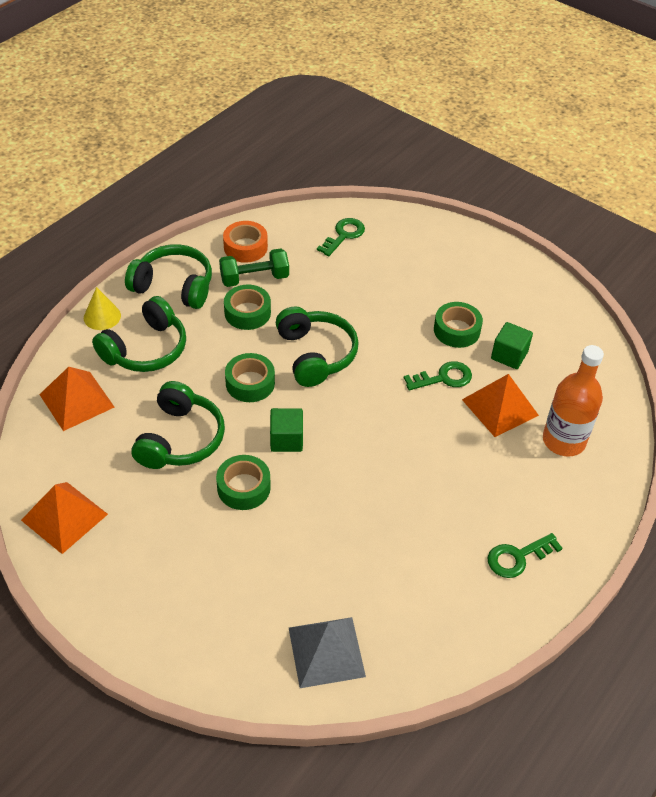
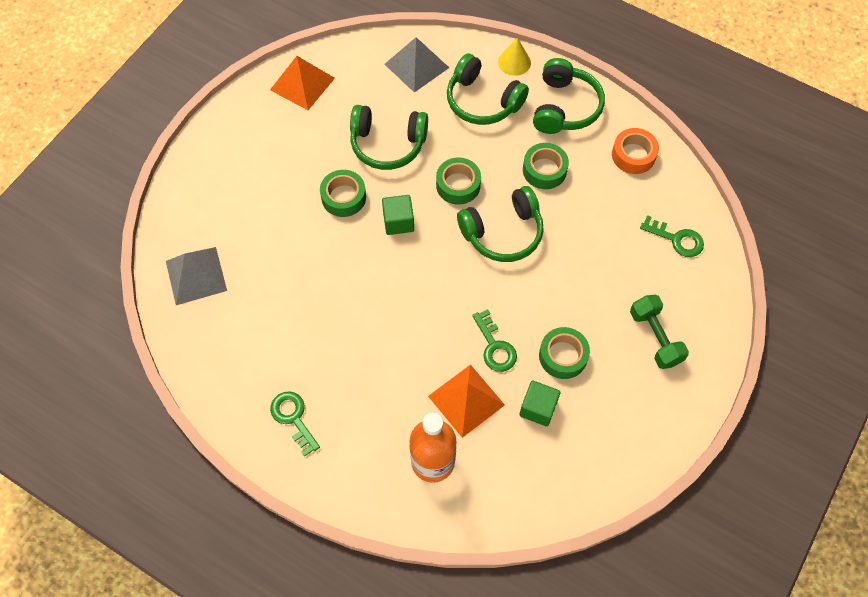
camera: 85 degrees right, 15 degrees up
(77, 400) = (416, 66): orange pyramid -> grey pyramid
(254, 278) = (591, 169): green dumbbell -> green dumbbell (655, 337)

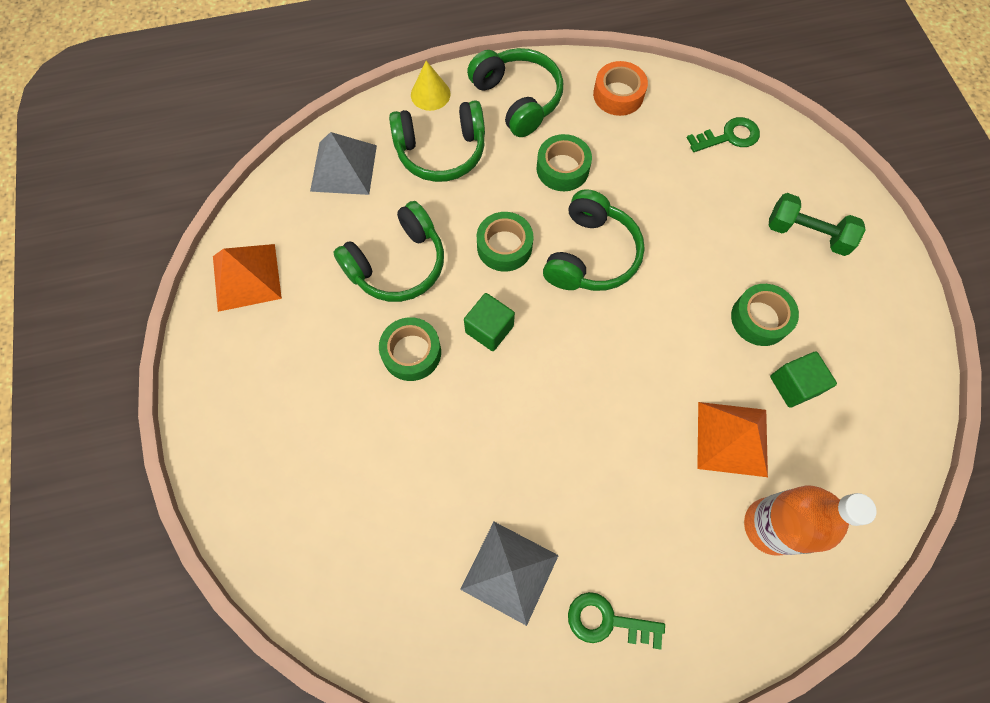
camera: 45 degrees left, 5 degrees up
(196, 275) = (347, 575): grey pyramid -> grey pyramid (509, 572)
(495, 346) = (699, 365): green key -> none

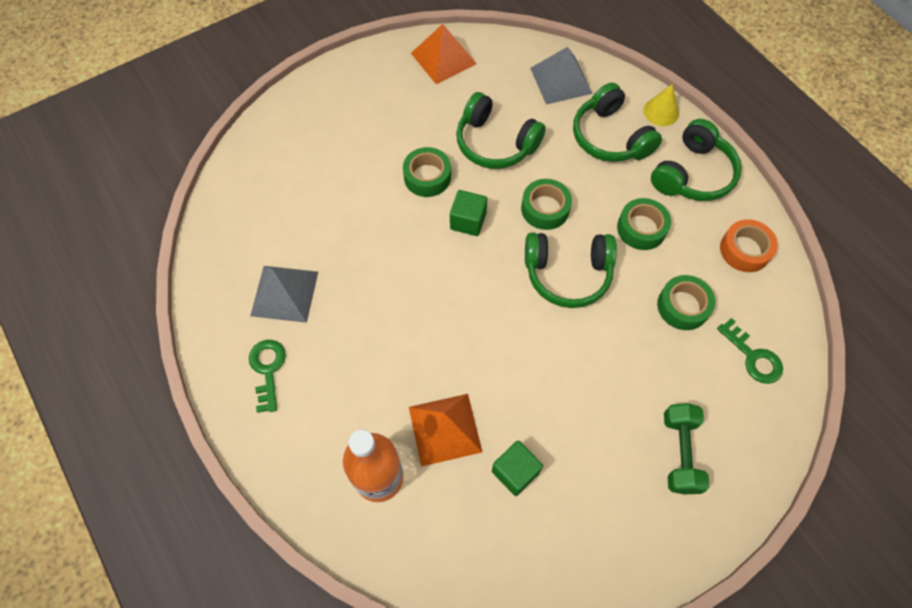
camera: 70 degrees right, 5 degrees down
(760, 319) = (569, 428): green tape -> green tape (683, 306)

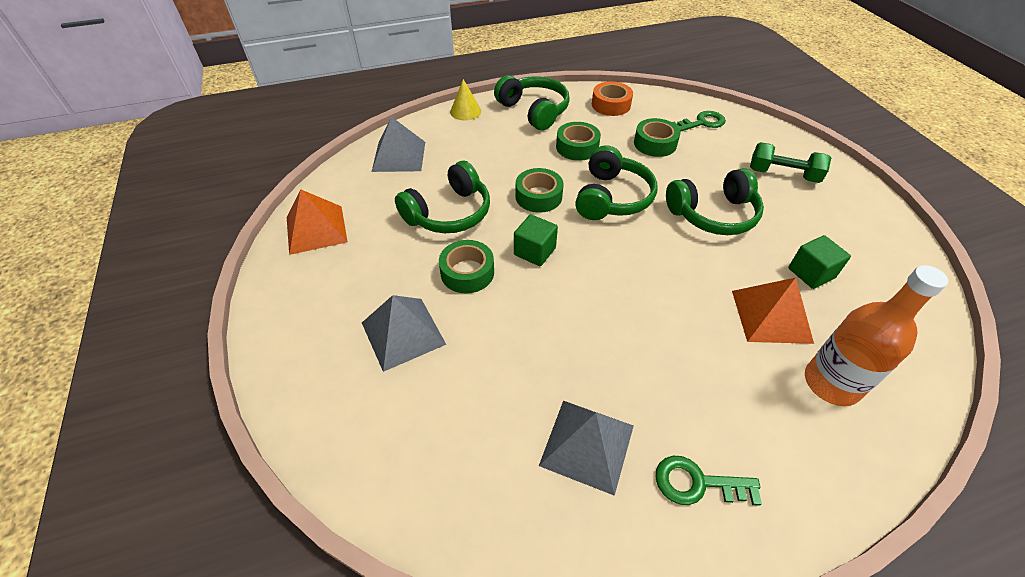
camera: 75 degrees left, 15 degrees down
(354, 152) = (403, 333): none -> grey pyramid
(610, 137) = (478, 142): green headphones -> green headphones (713, 214)

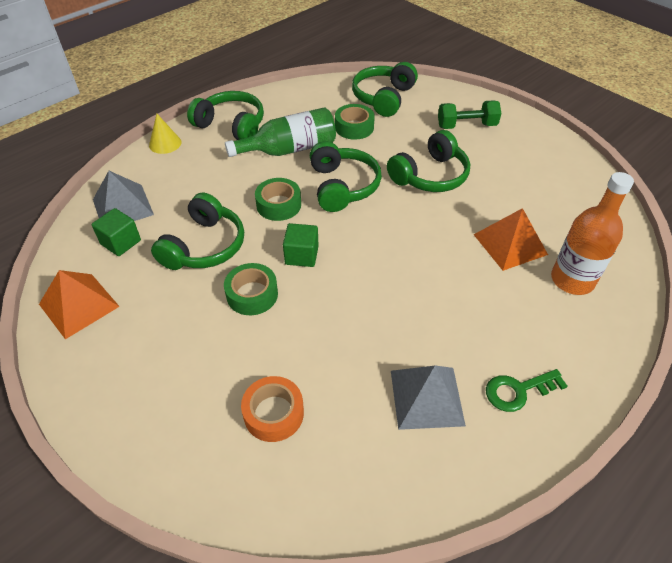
camera: 25 degrees left, 0 degrees up
(403, 333) = (223, 369): grey pyramid -> none
(577, 147) = (289, 149): green tape -> green bottle
(611, 105) = (298, 101): orange tape -> orange tape (273, 413)
(702, 123) = (383, 98): green key -> green headphones
(811, 273) = (522, 200): green cube -> green cube (121, 242)

